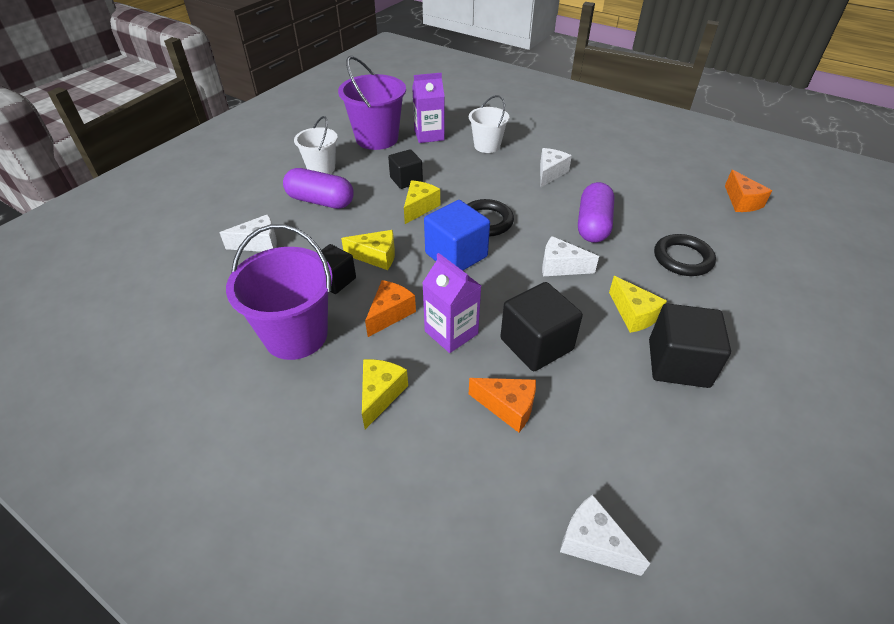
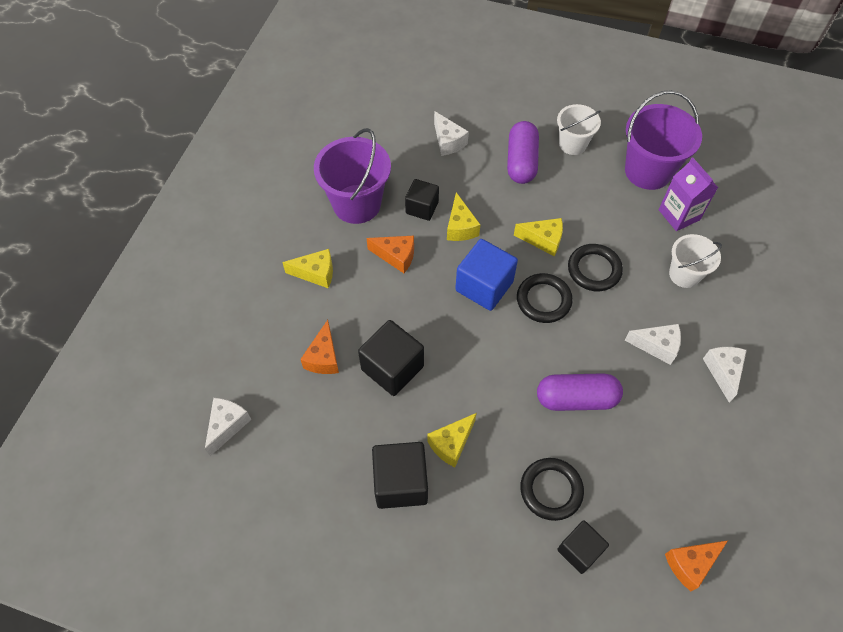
camera: 75 degrees right, 15 degrees up
(406, 180) = (584, 217): black cube -> black cube (579, 550)
(451, 332) = (388, 304): purple carton -> none
(464, 187) = (594, 270): none -> black ring
(560, 267) = (497, 375): white cheese -> white cheese (723, 372)

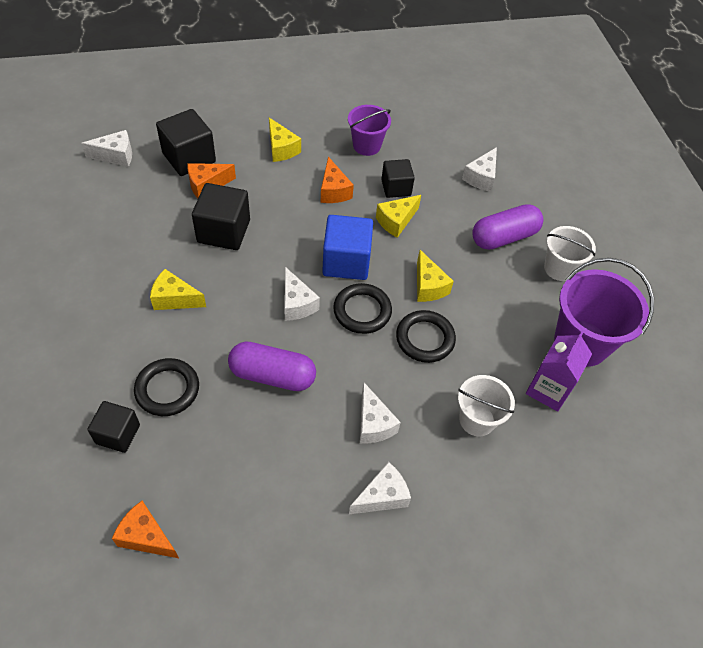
camera: 55 degrees right, 5 degrees down
(357, 204) = (366, 145): purple bucket -> purple bucket, size x0.61
(400, 482) = (120, 279): black cube -> black cube (189, 158)
(510, 346) = (296, 304): none -> white cheese
(576, 399) = (272, 375): purple capsule -> purple capsule turned 45 degrees counterclockwise

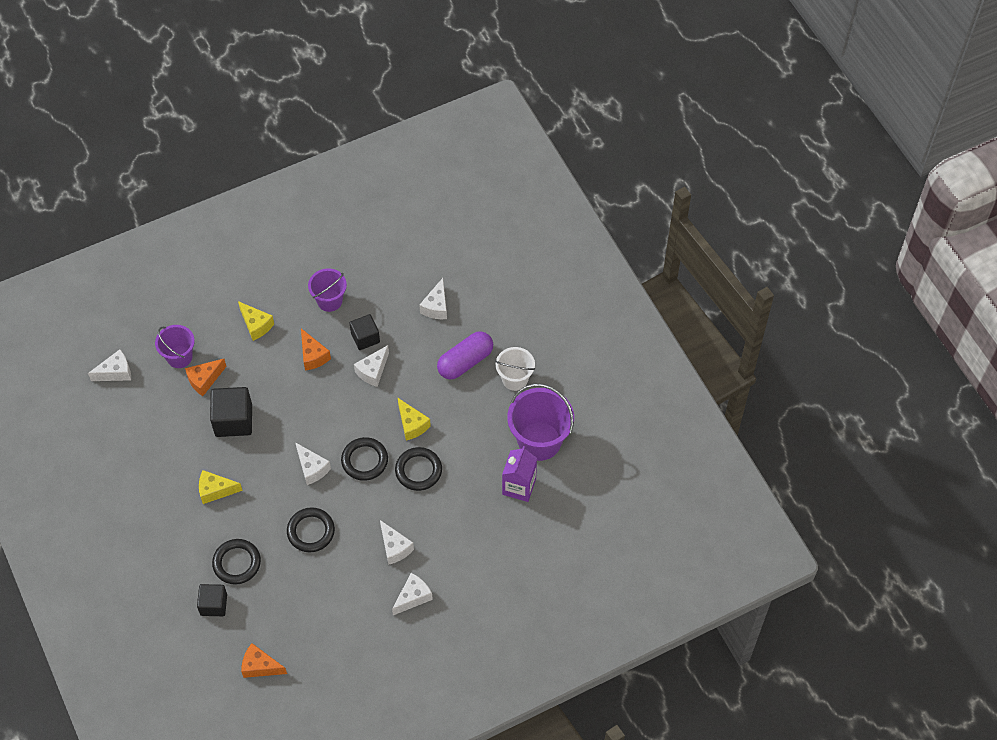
camera: 10 degrees left, 5 degrees up
(189, 158) = (179, 357): black cube -> purple bucket
(272, 375) = (311, 531): purple capsule -> black ring
(346, 261) = (341, 420): blue cube -> none
(396, 221) = (373, 371): yellow cheese -> white cheese
(477, 420) = (469, 524): white bucket -> none

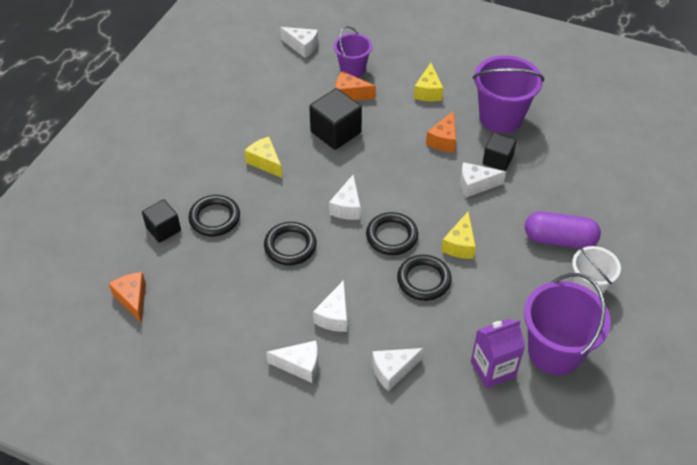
camera: 50 degrees right, 10 degrees down
(329, 300) = (500, 117): purple bucket -> purple bucket, size x1.65
(436, 306) = (581, 184): white cheese -> white cheese (393, 371)

